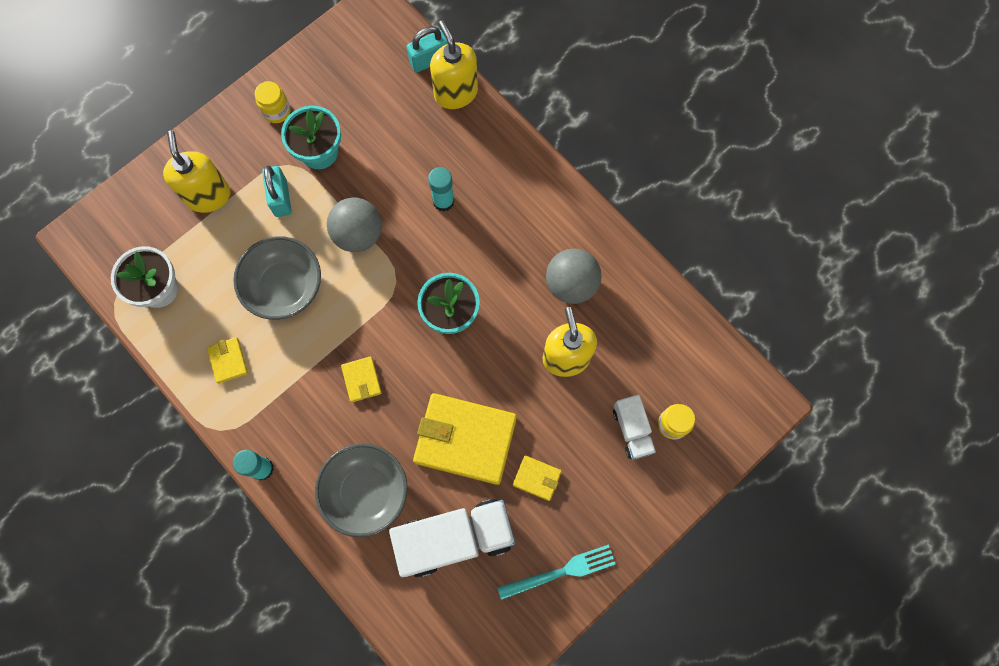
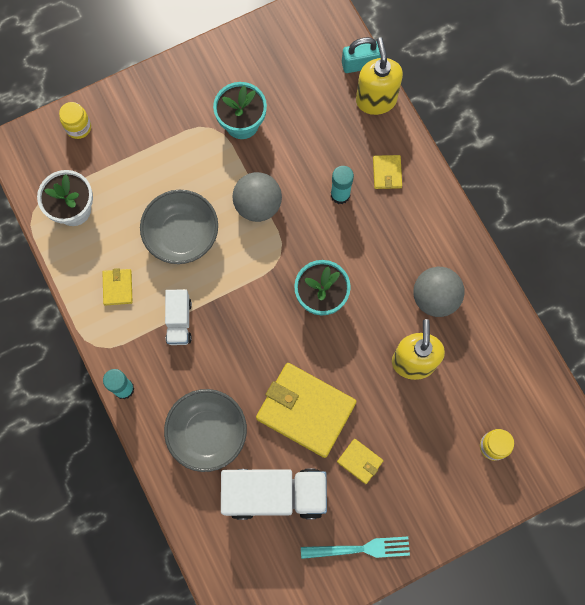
camera: 15 degrees right, 0 degrees up
(208, 195) = (136, 138): yellow soap dispenser -> none
(276, 111) = (213, 78): yellow jar -> yellow jar (78, 127)
(281, 198) = (198, 156): turquoise padlock -> none
(361, 380) = (228, 334): yellow wallet -> yellow wallet (387, 173)
(632, 430) = (455, 442): white truck -> white truck (179, 321)

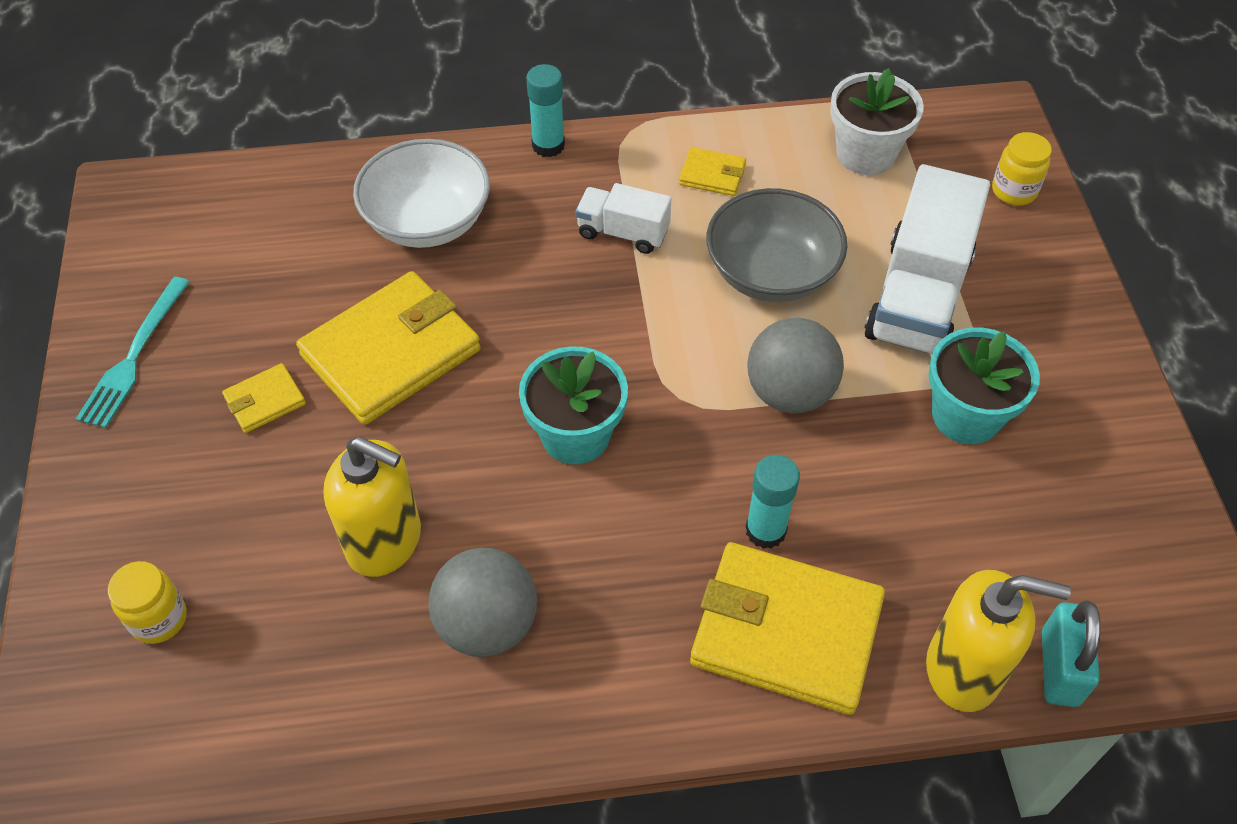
camera: 110 degrees right, 20 degrees down
(208, 433) = (428, 221): grey bowl -> white bowl
(274, 494) = (287, 275): white truck -> white truck (918, 296)
(387, 173) = (786, 632): yellow wallet -> yellow wallet, size x2.21

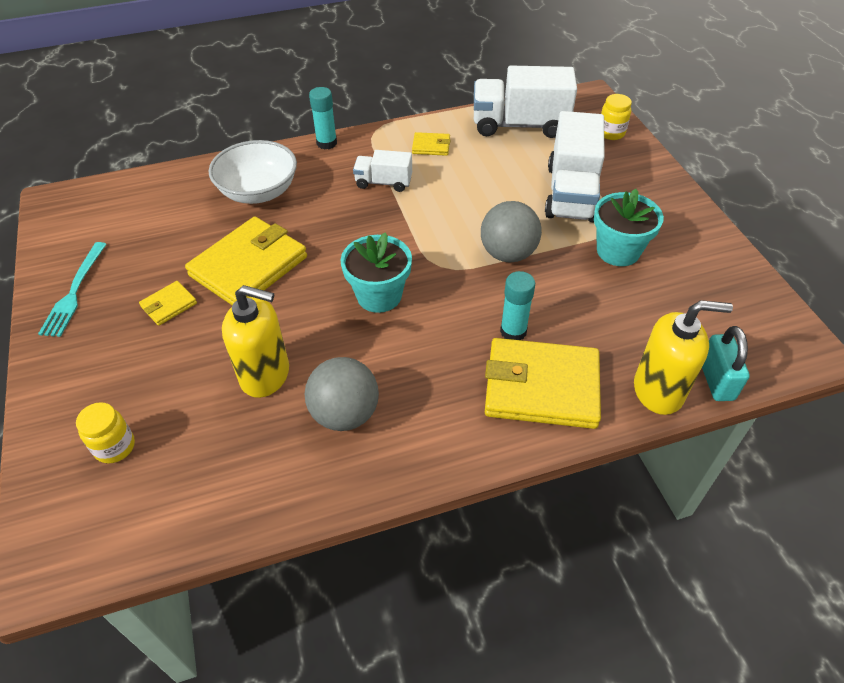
camera: 10 degrees left, 5 degrees down
(771, 273) = (480, 192): grey bowl -> none
(865, 154) = (519, 125): white flower pot -> white truck

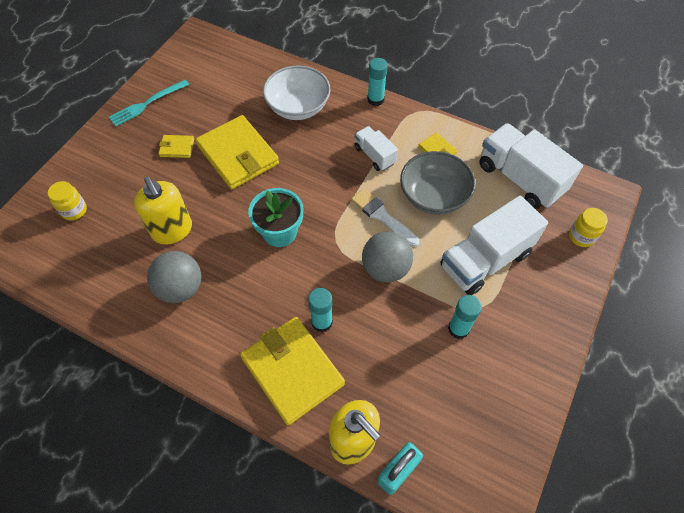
camera: 45 degrees right, 10 degrees up
(249, 266) = (238, 155): yellow wallet -> yellow wallet turned 60 degrees clockwise
(452, 220) = (382, 216): none -> white brush
(473, 178) = (433, 196): none -> grey bowl
(618, 251) = (458, 329): turquoise flower pot -> turquoise glue stick

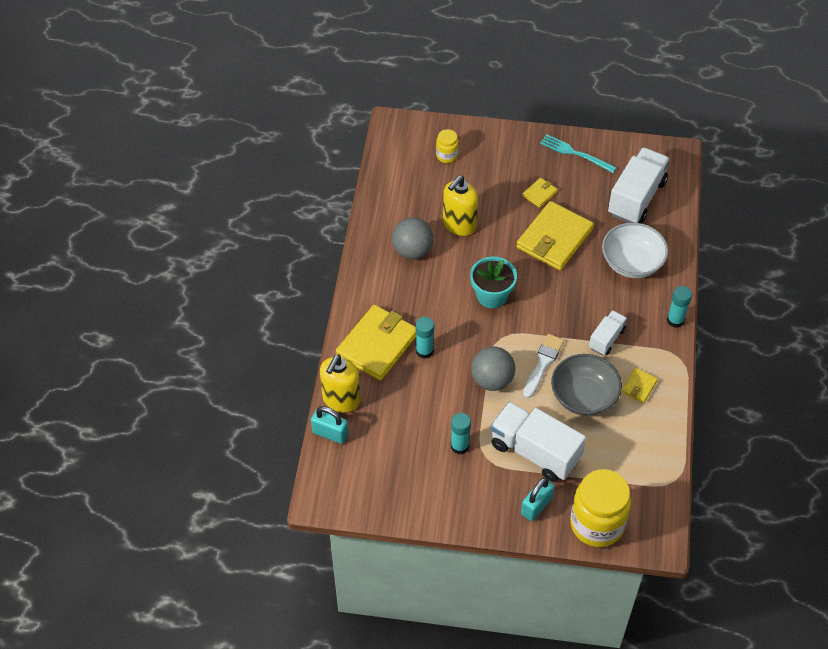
camera: 70 degrees right, 5 degrees down
(177, 148) = (539, 194): yellow wallet -> yellow wallet turned 60 degrees clockwise
(520, 179) = (640, 462): white truck -> white truck (636, 198)
(550, 281) = (536, 506): none -> turquoise padlock
(581, 236) = (597, 524): yellow jar -> yellow jar, size x2.10

